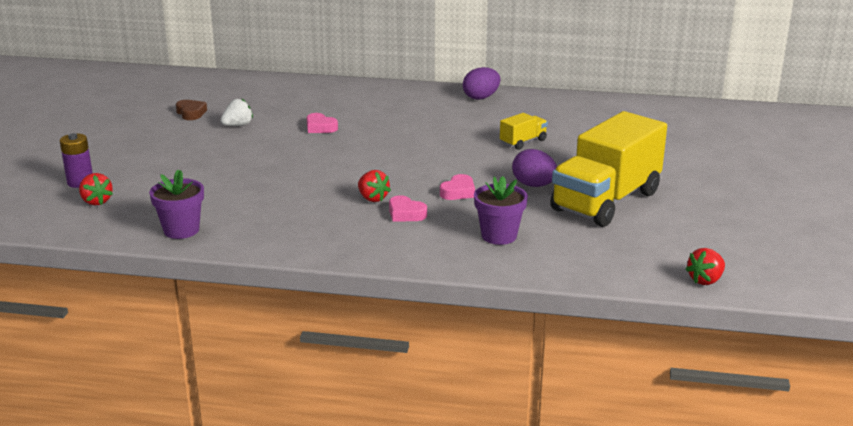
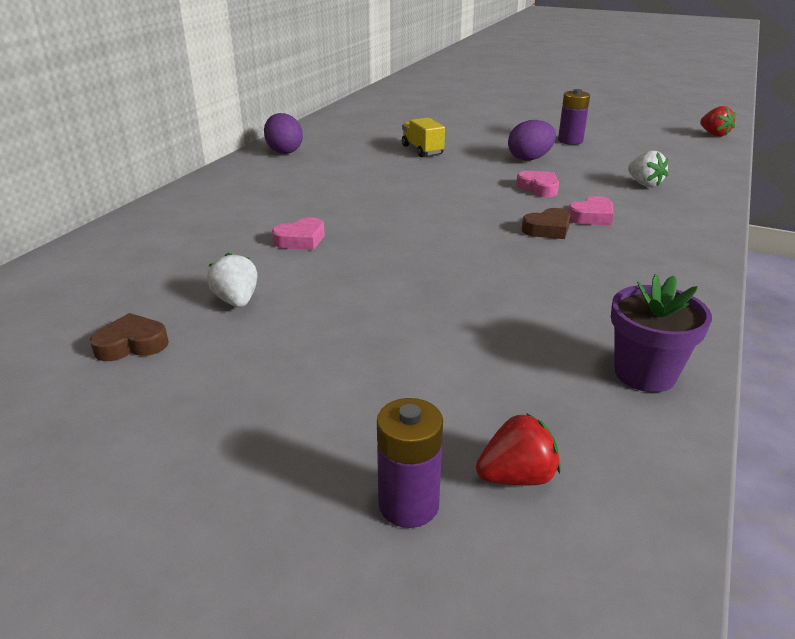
camera: 75 degrees left, 5 degrees up
(372, 198) = (547, 229): red strawberry -> brown heart
(499, 236) = (644, 184): purple flower pot -> white strawberry
(606, 201) = (570, 141): yellow truck -> purple battery

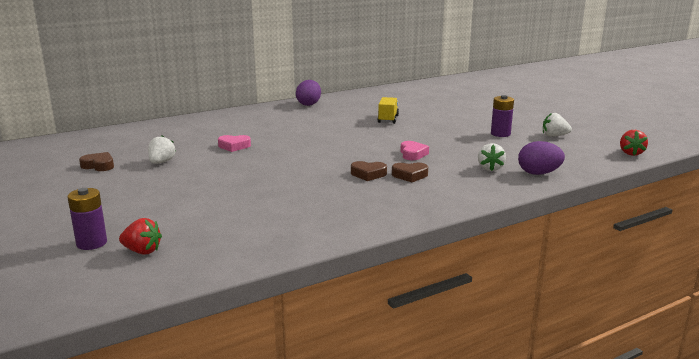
camera: 35 degrees right, 10 degrees down
(530, 158) = (446, 138): purple egg -> purple egg (538, 173)
(591, 217) = (410, 175): pink heart -> brown heart
(619, 131) = (554, 136): none -> white strawberry
(645, 373) = (271, 242): purple flower pot -> none

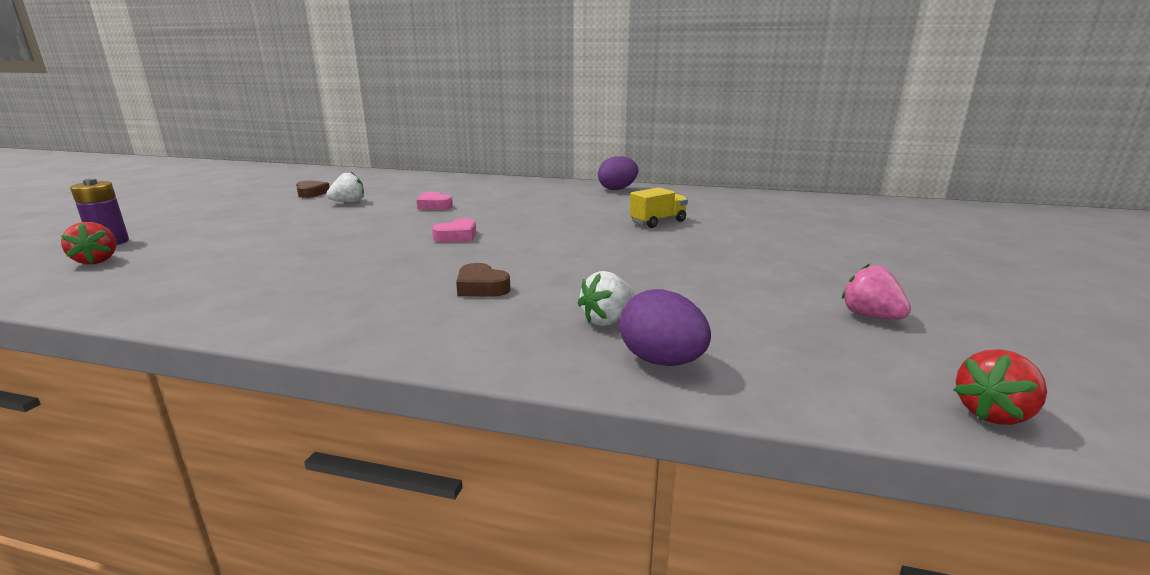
camera: 45 degrees right, 0 degrees up
(368, 174) = (447, 269): brown heart -> none
(412, 154) = (564, 265): pink heart -> pink heart (457, 236)
(500, 134) = (769, 282): purple battery -> none
(554, 136) = (870, 316): white strawberry -> pink strawberry

